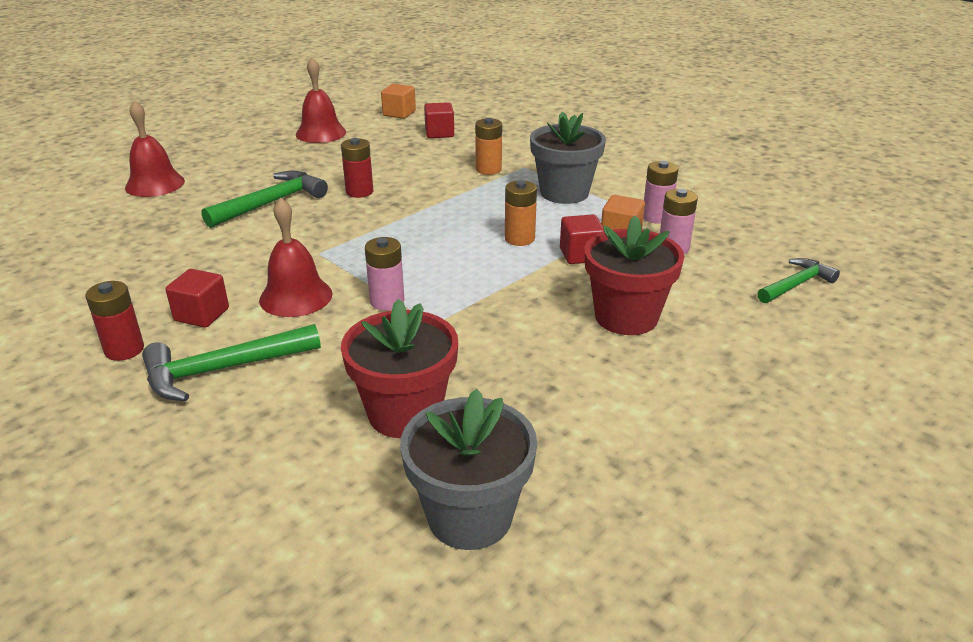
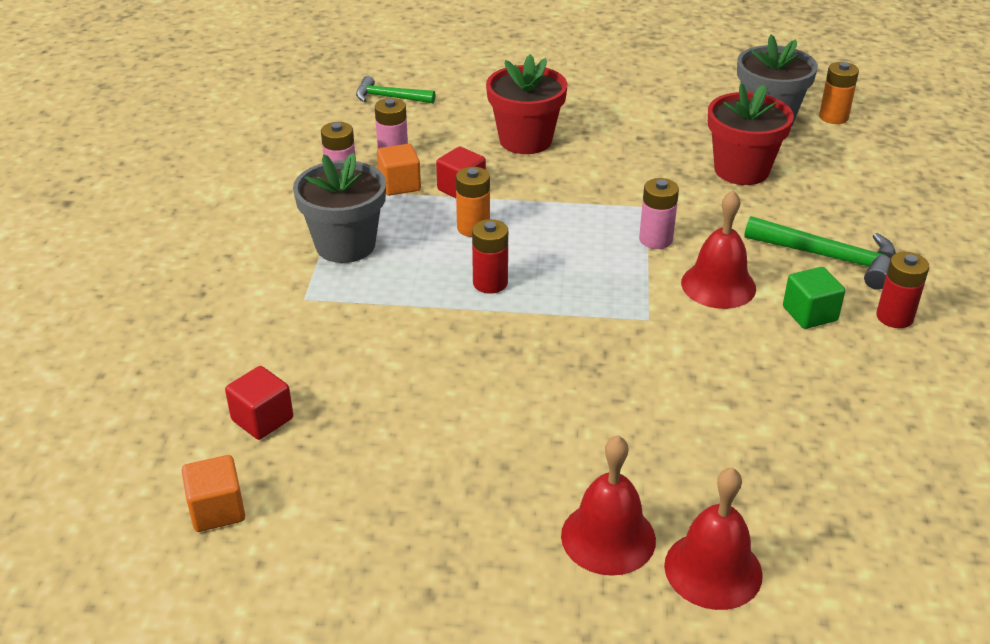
camera: 130 degrees left, 5 degrees up
(202, 315) = (809, 314): red cube -> green cube
(271, 203) = (613, 422): green hammer -> none
(321, 133) = (380, 540): red bell -> red bell (608, 537)
(359, 192) = (506, 375): red battery -> red battery (490, 283)
(488, 169) = (340, 318): orange battery -> orange battery (833, 117)

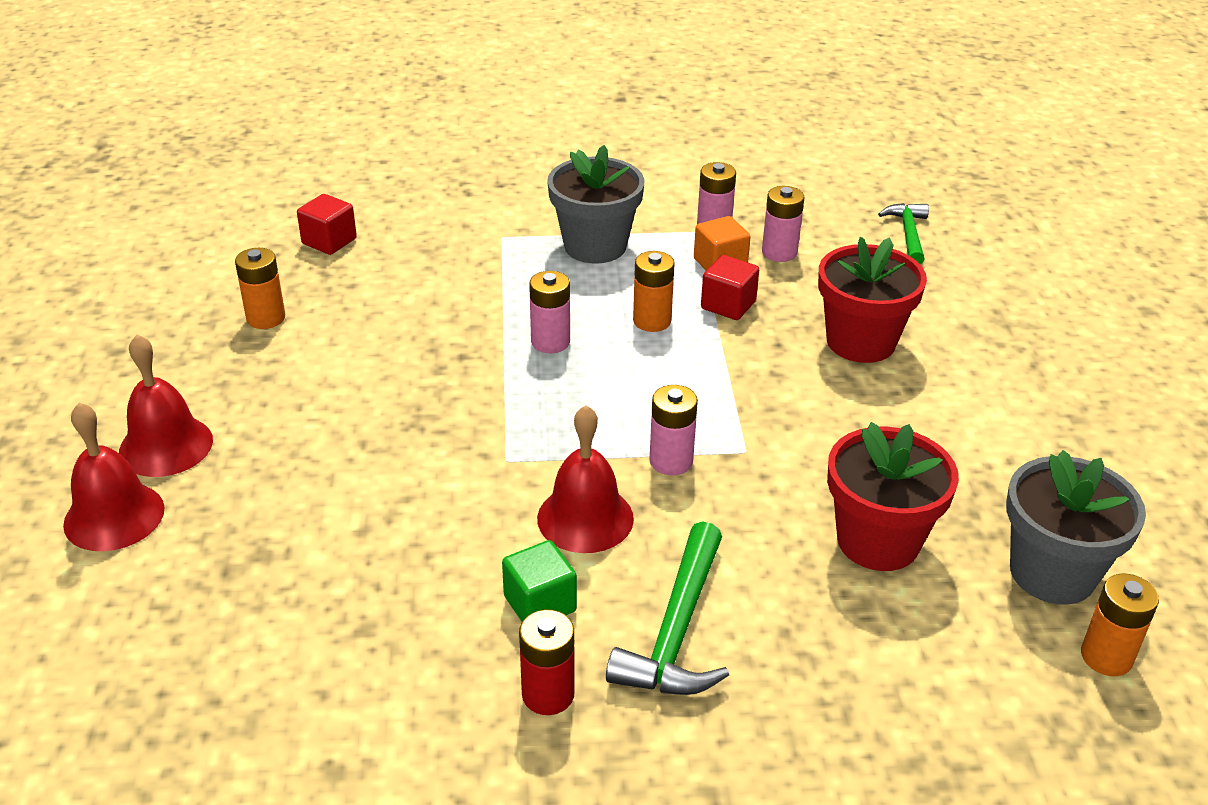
camera: 80 degrees right, 0 degrees up
(217, 510) = (222, 239): orange cube -> none
(399, 468) = (266, 318): none -> orange battery
(490, 283) = (550, 342): red battery -> pink battery

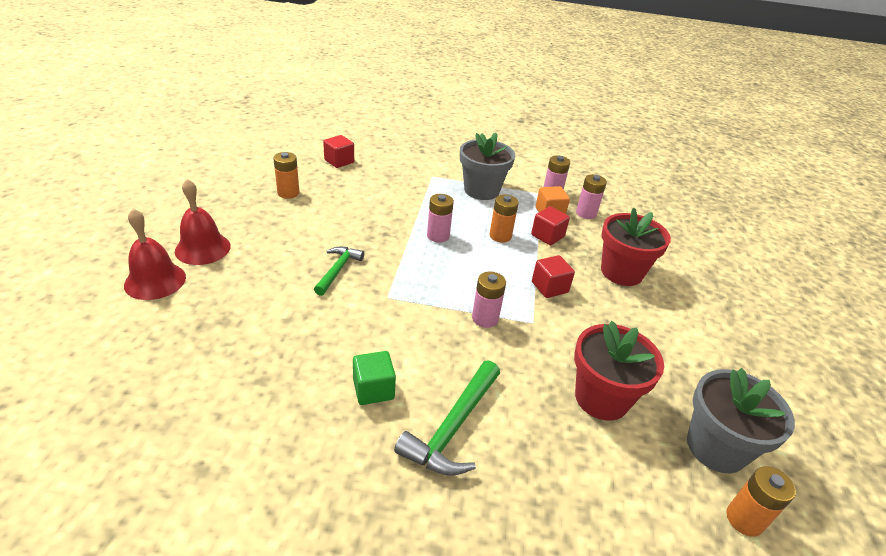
camera: 10 degrees right, 0 degrees up
(548, 694) = (355, 451): red battery -> none
(585, 518) = (421, 341): red bell -> none
(756, 390) = (549, 287): none -> red cube
(908, 234) = (665, 218): green hammer -> green hammer (338, 270)

